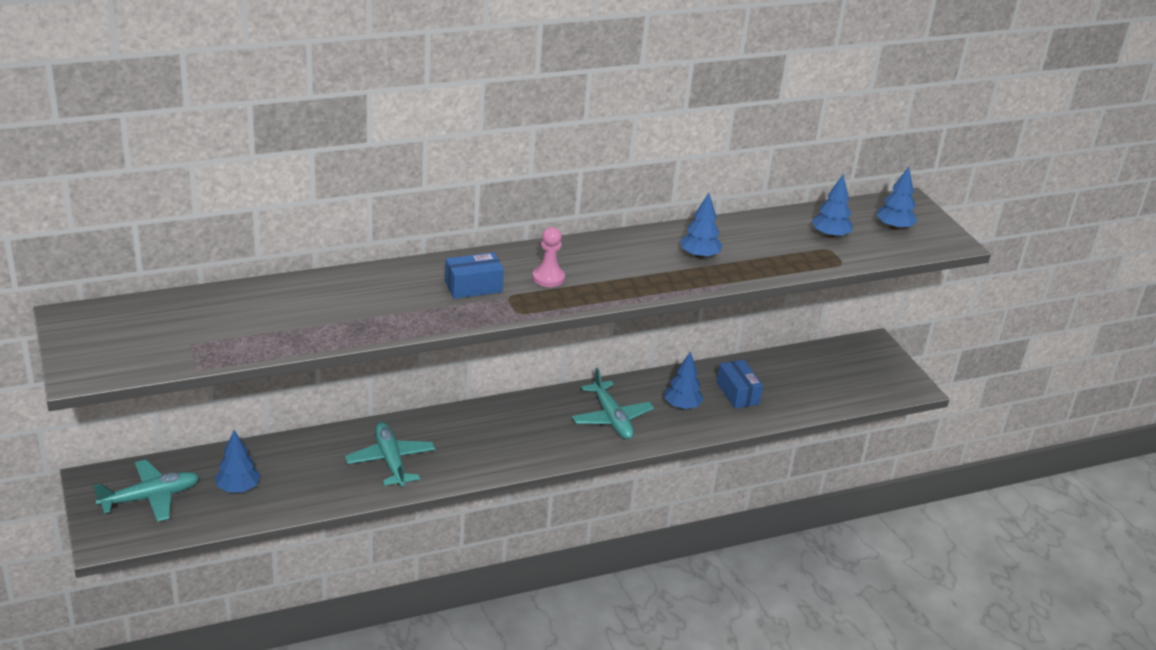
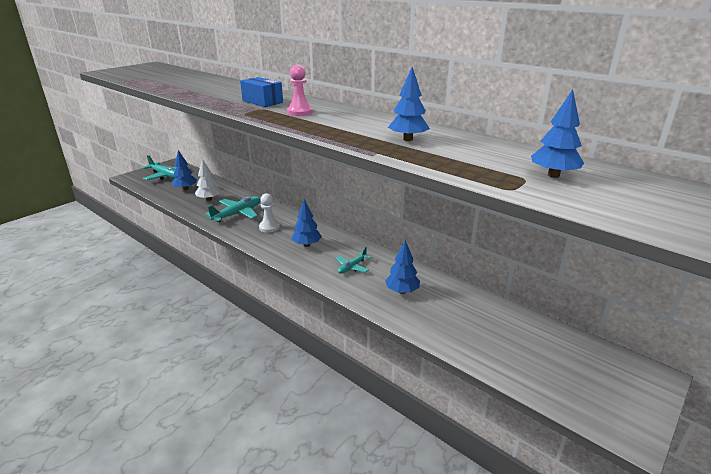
camera: 65 degrees right, 5 degrees down
(309, 474) = (209, 199): none -> white tree
(459, 446) = (269, 227): none -> white pawn
(611, 418) = (352, 267): turquoise plane -> turquoise plane, size x0.59
(737, 393) = (453, 313): blue box -> none
(894, 227) = (650, 201): blue tree -> blue tree (307, 245)

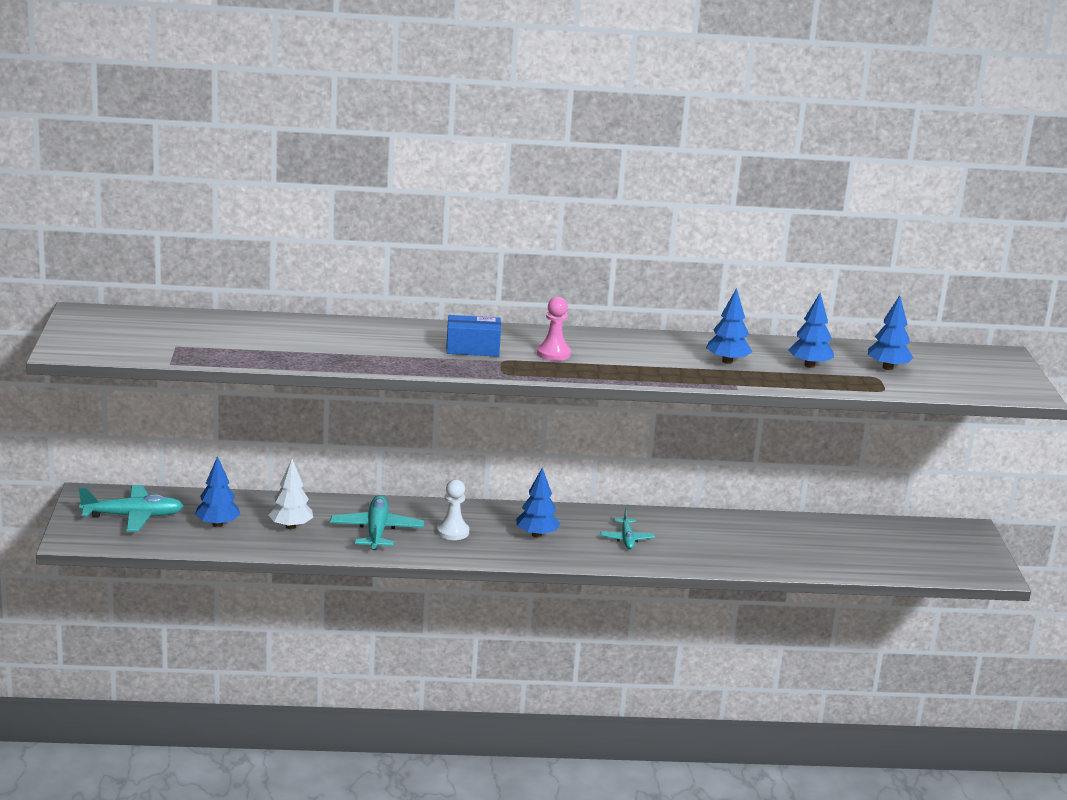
camera: 45 degrees left, 5 degrees down
(402, 291) = (710, 542): blue tree -> blue tree (809, 365)

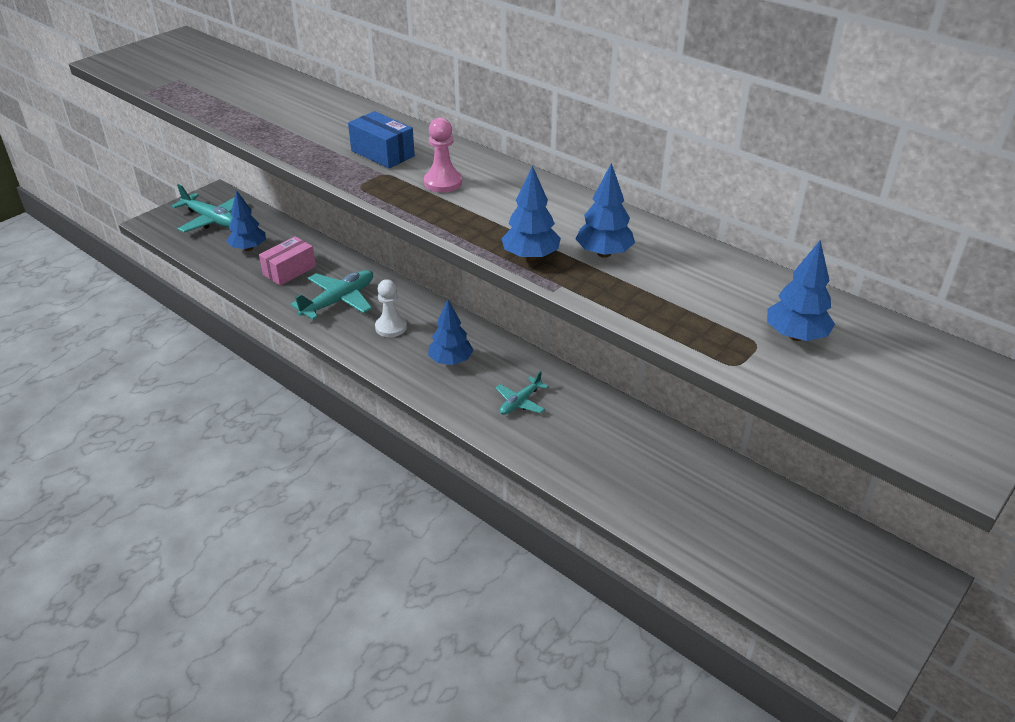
camera: 45 degrees right, 15 degrees up
(290, 526) = (289, 271): white tree -> pink box
(809, 365) = (694, 294): blue tree -> blue tree (530, 256)

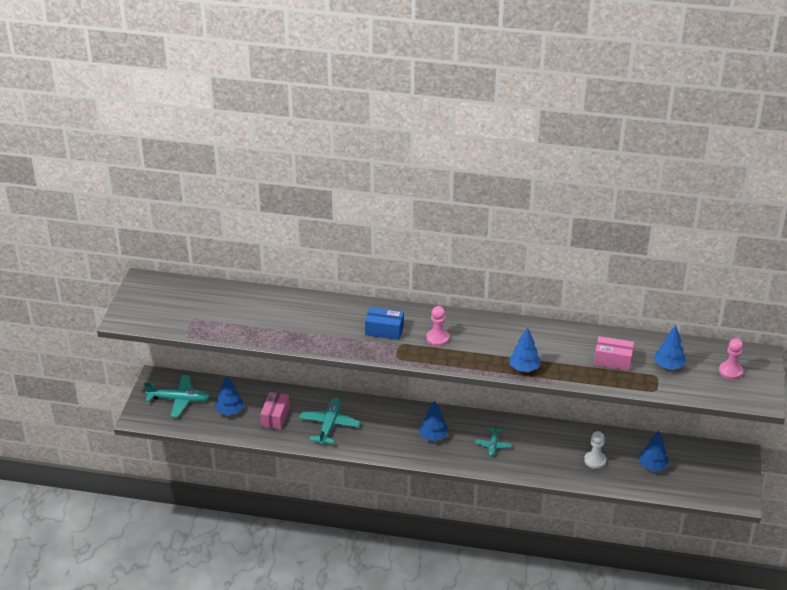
camera: 30 degrees left, 0 degrees up
(391, 327) = (378, 429): white pawn -> white pawn (595, 460)
(604, 253) = (555, 353): blue tree -> blue tree (652, 466)
(695, 294) = (613, 360): none -> pink box
(921, 387) = (730, 371): none -> pink pawn

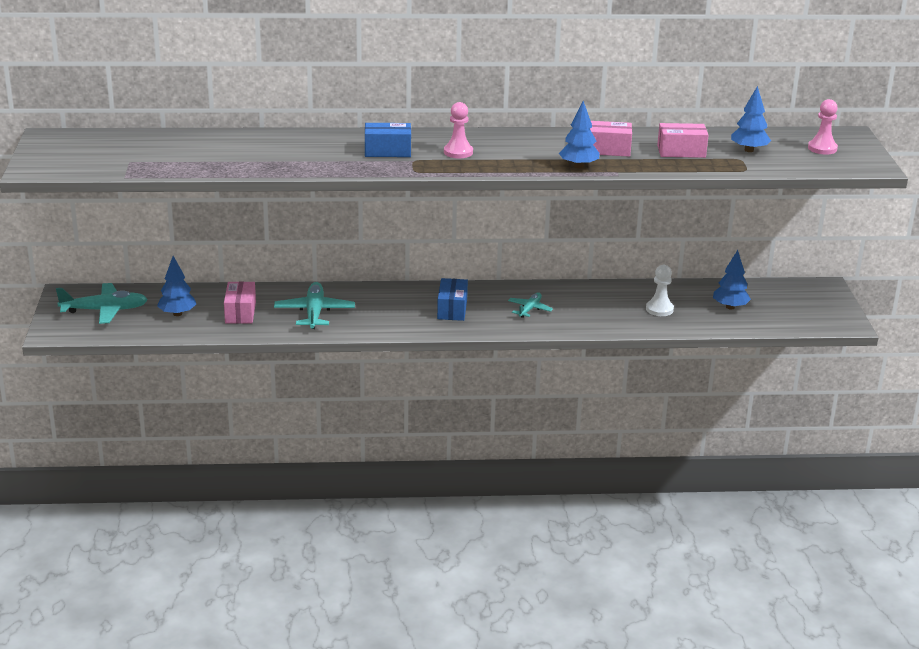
camera: 15 degrees left, 10 degrees down
(433, 436) = (452, 309): blue tree -> blue box
(493, 445) = (529, 309): turquoise plane -> turquoise plane turned 150 degrees counterclockwise
(554, 350) = (607, 150): none -> pink box

